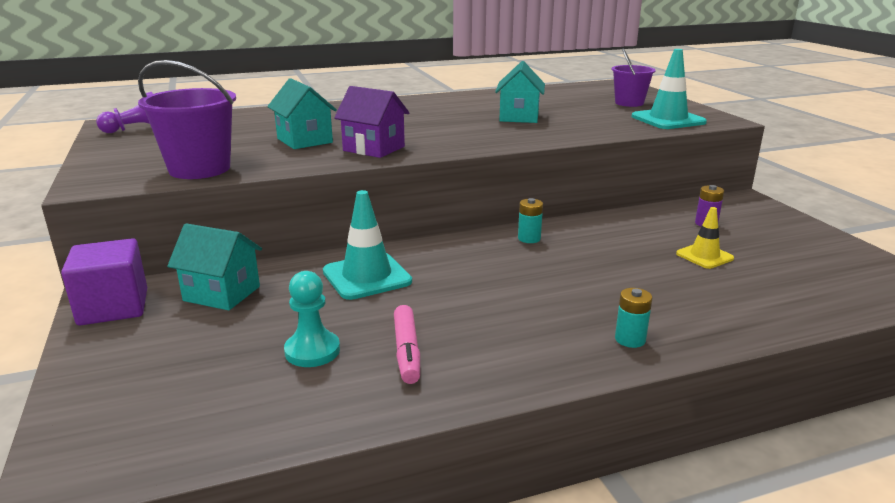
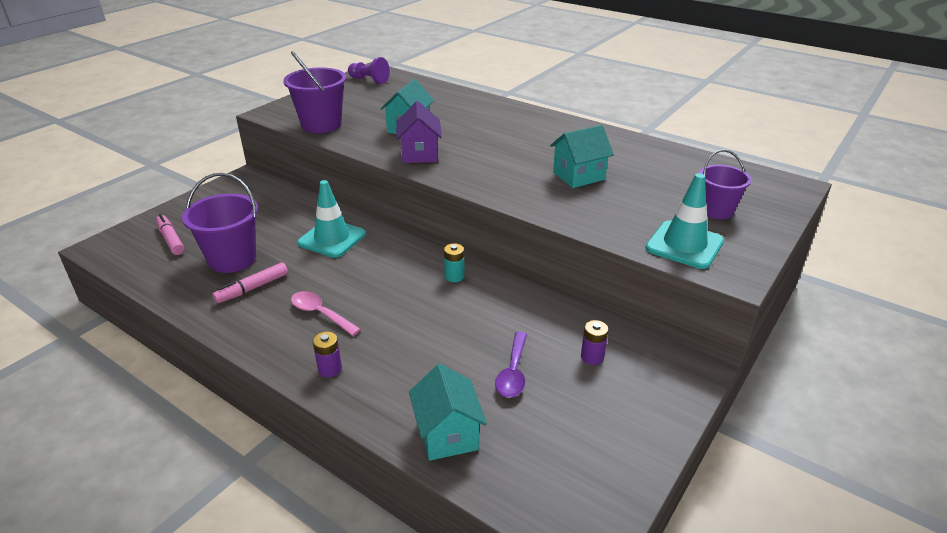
camera: 55 degrees right, 10 degrees up
(113, 307) = (235, 186): purple cube -> none
(171, 392) = (171, 239): none -> pink marker
(222, 293) = (272, 206): turquoise house -> turquoise house (447, 434)
(312, 351) = (232, 259): turquoise pawn -> purple bucket
(517, 320) = (320, 314): none -> pink spoon
(630, 339) = (330, 369): turquoise battery -> purple battery
(704, 256) = (513, 372): yellow traffic cone -> purple spoon

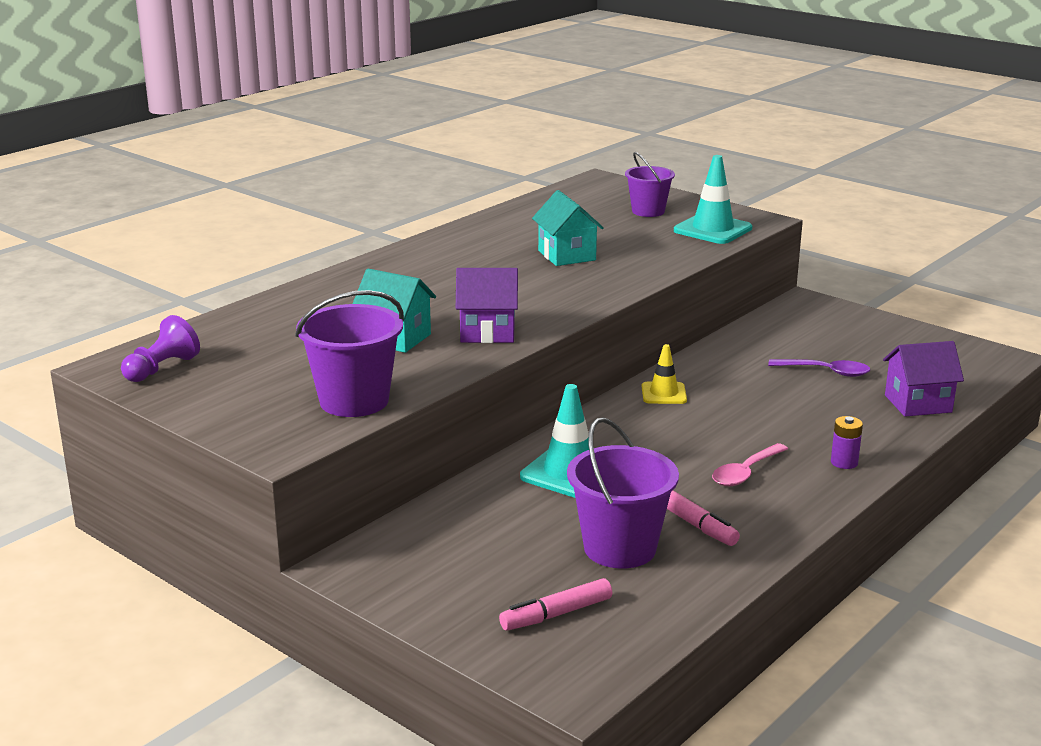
camera: 85 degrees left, 10 degrees down
(447, 434) = (918, 404): turquoise house -> purple house
(454, 276) = (664, 393): turquoise battery -> yellow traffic cone
(592, 357) = (796, 337): purple battery -> none

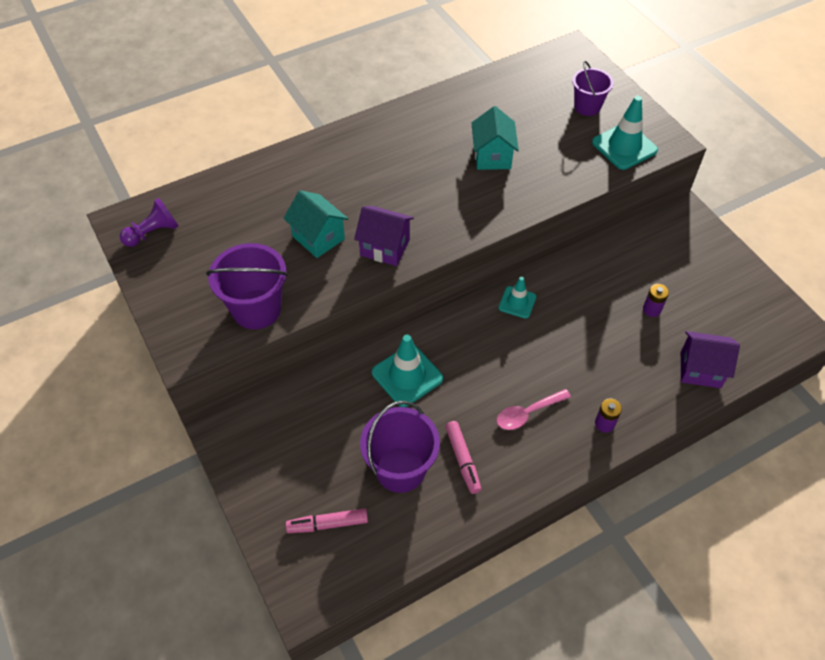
camera: 20 degrees right, 30 degrees up
(664, 393) = (517, 302): yellow traffic cone -> turquoise traffic cone
(826, 372) = (651, 309): purple spoon -> purple battery

